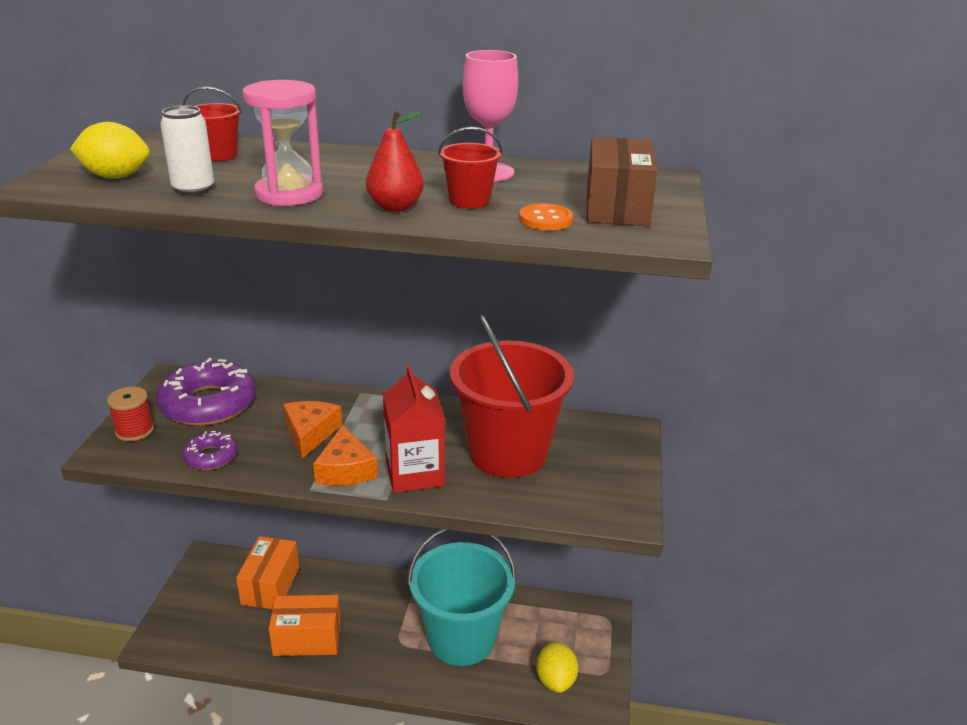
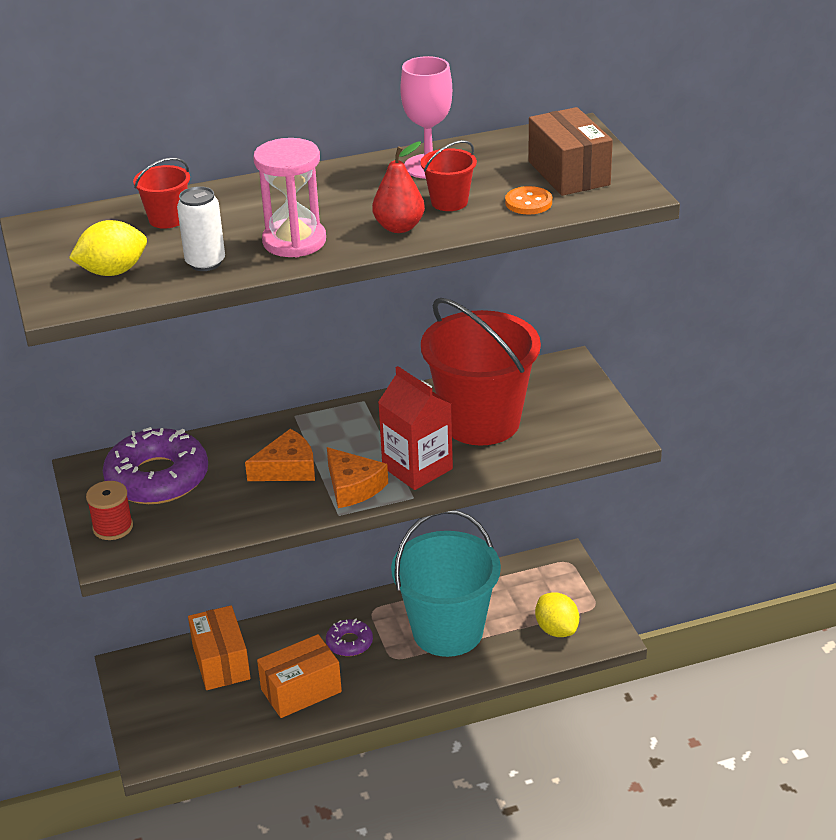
camera: 25 degrees left, 5 degrees up
(211, 457) = (217, 522): purple donut -> purple donut (349, 643)
(310, 433) = (287, 468): orange cheese -> orange cheese turned 90 degrees clockwise

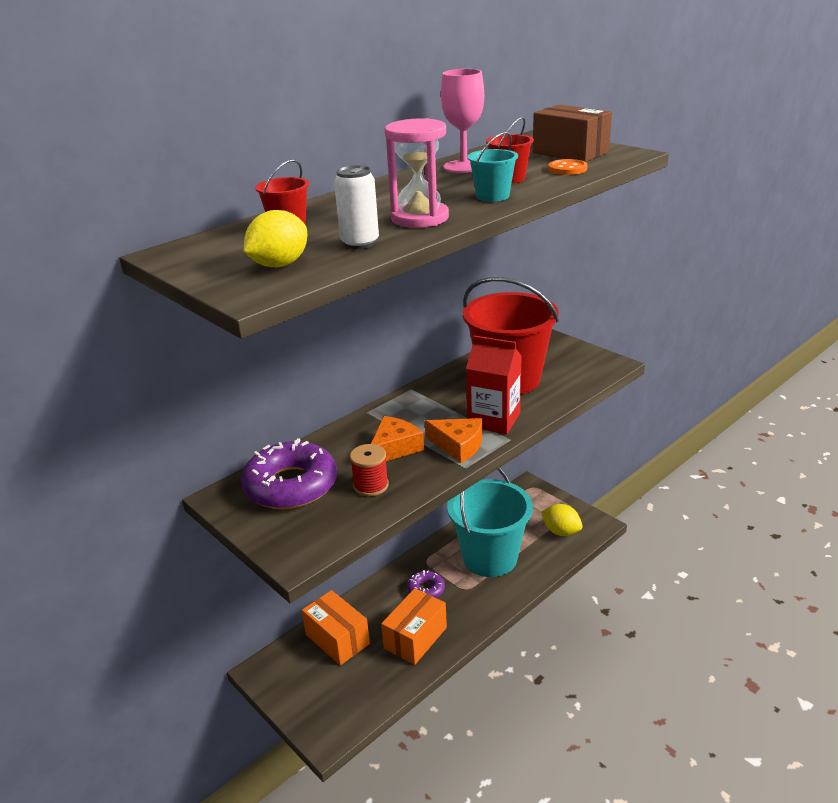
camera: 25 degrees left, 5 degrees down
(113, 527) = (282, 534): red spool -> red spool (371, 485)
(399, 227) = (492, 196): red pear -> turquoise bucket

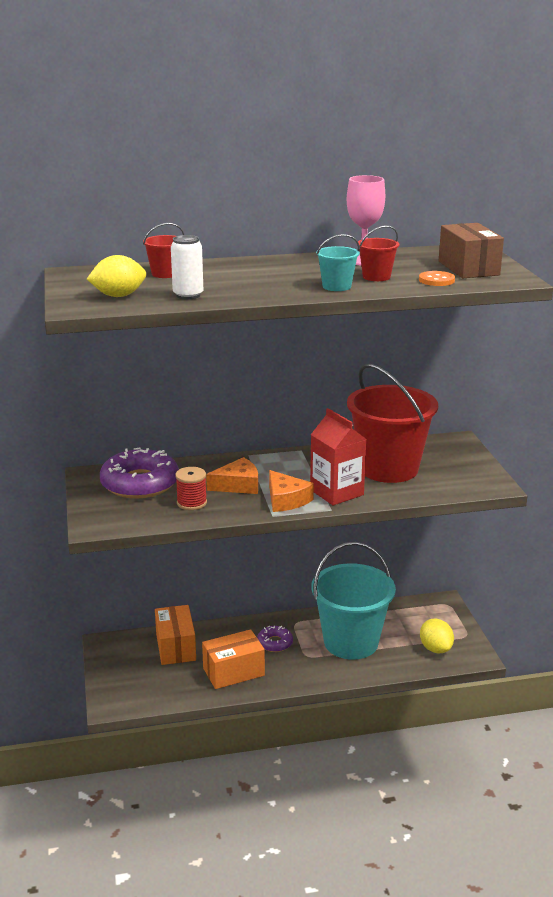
camera: 30 degrees right, 5 degrees down
(419, 218) = (256, 289): pink hourglass -> none

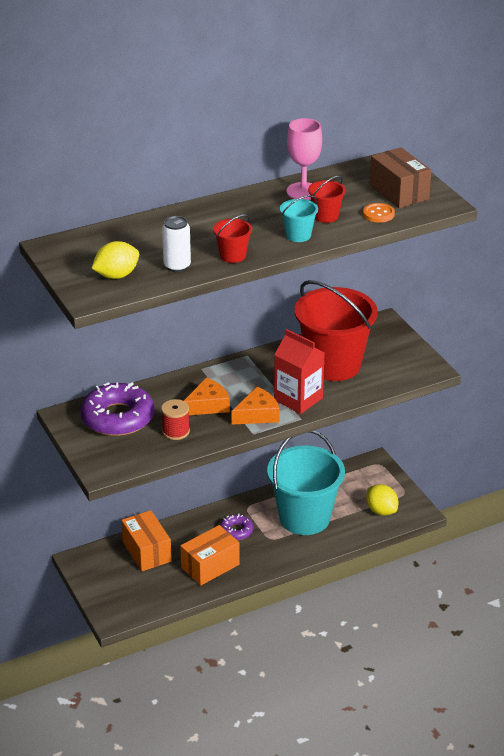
camera: 15 degrees left, 10 degrees up
(165, 274) = (138, 237): red bucket -> red bucket (232, 256)
(286, 500) = (257, 414): orange cheese -> orange cheese turned 75 degrees counterclockwise

